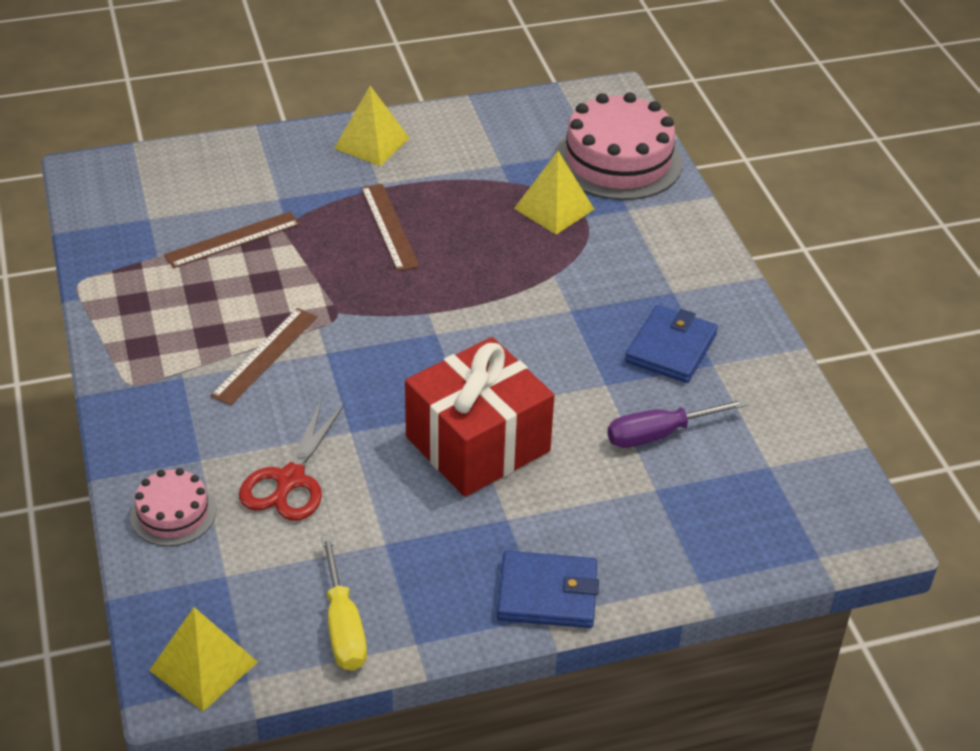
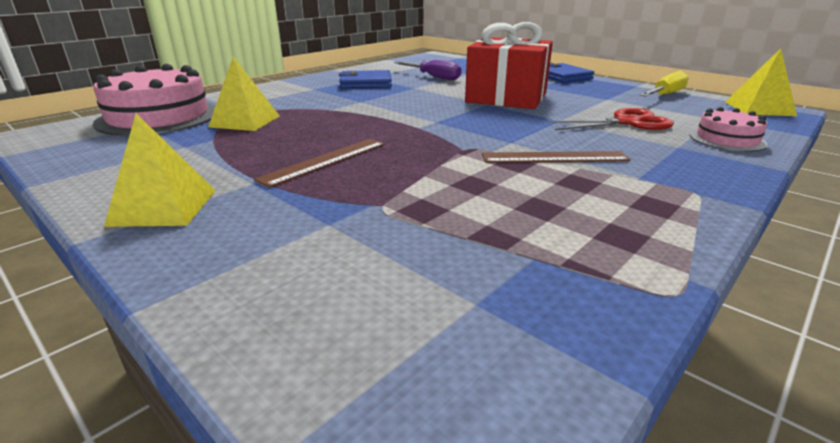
camera: 120 degrees left, 15 degrees down
(233, 240) = (437, 222): brown ruler -> none

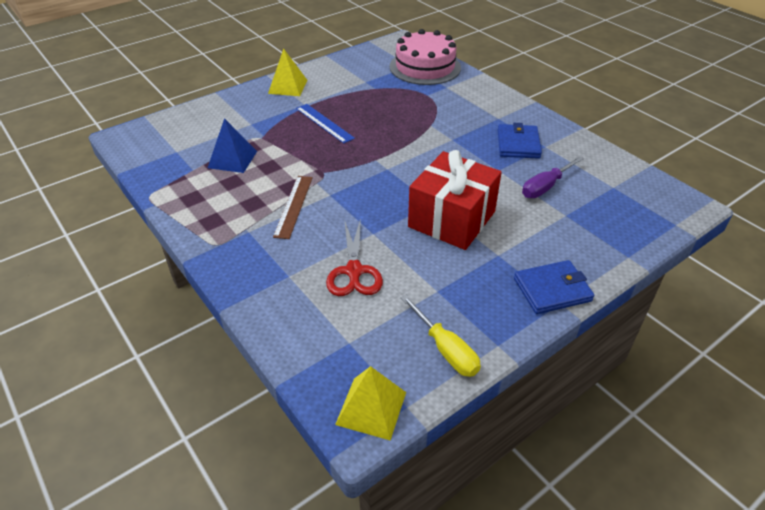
camera: 100 degrees right, 15 degrees up
(245, 121) = (408, 95): yellow pyramid -> none
(325, 161) = (324, 123): brown ruler -> blue ruler
(469, 220) = (232, 159): none -> blue pyramid
(727, 139) = (290, 314): pink cake -> none

